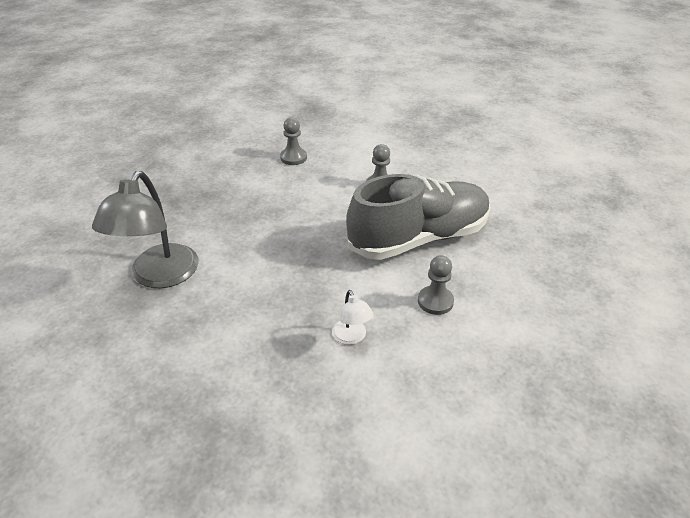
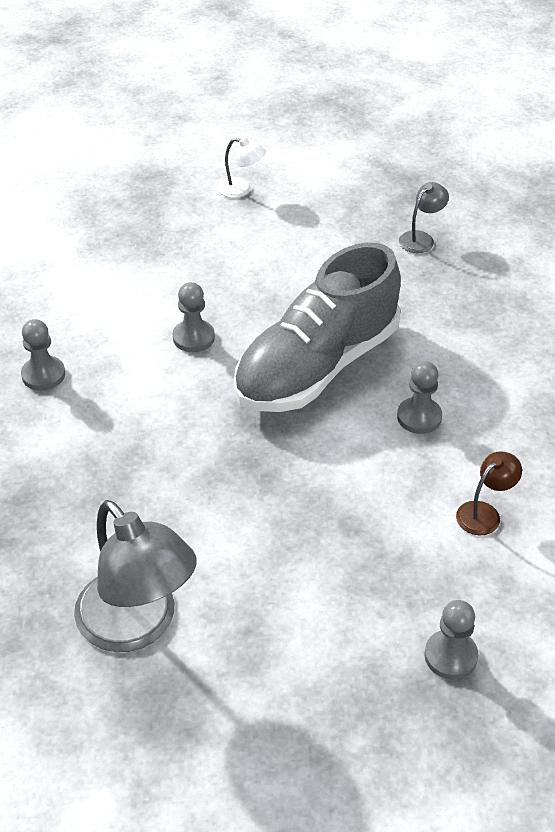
camera: 50 degrees left, 5 degrees up
(251, 428) = (450, 656): none -> grey pawn
(351, 337) = (405, 510): white lamp -> white lamp (241, 189)
(392, 378) = (484, 513): none -> brown lamp
(419, 238) = (317, 366): grey shoe -> grey shoe turned 150 degrees counterclockwise
(582, 222) = (421, 238): none -> grey lamp

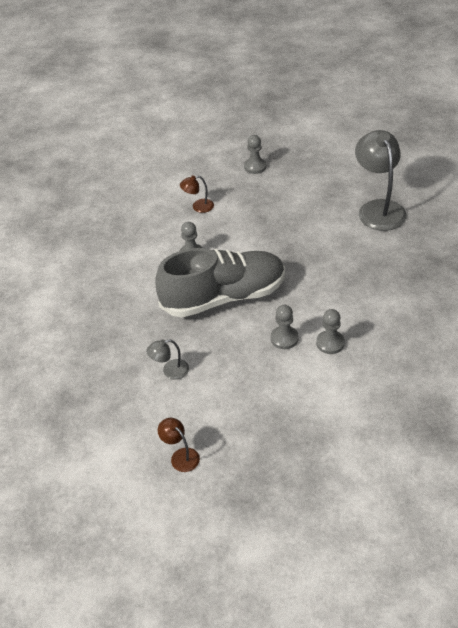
camera: 150 degrees left, 0 degrees up
(43, 375) = (387, 343): grey pawn -> grey pawn (330, 343)
(241, 189) = (181, 456): white lamp -> brown lamp
(421, 238) = (93, 363): grey lamp -> grey lamp (170, 371)

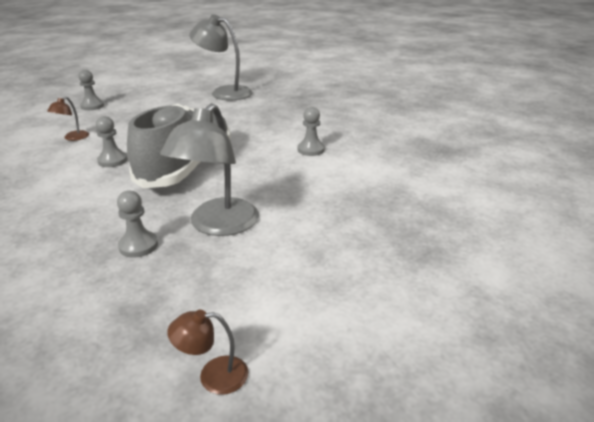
camera: 55 degrees left, 15 degrees down
(170, 371) = (218, 225): grey lamp -> grey lamp, size x2.14
(181, 456) = (330, 265): brown lamp -> brown lamp (213, 375)
(284, 338) = (276, 163): grey pawn -> grey pawn (138, 246)

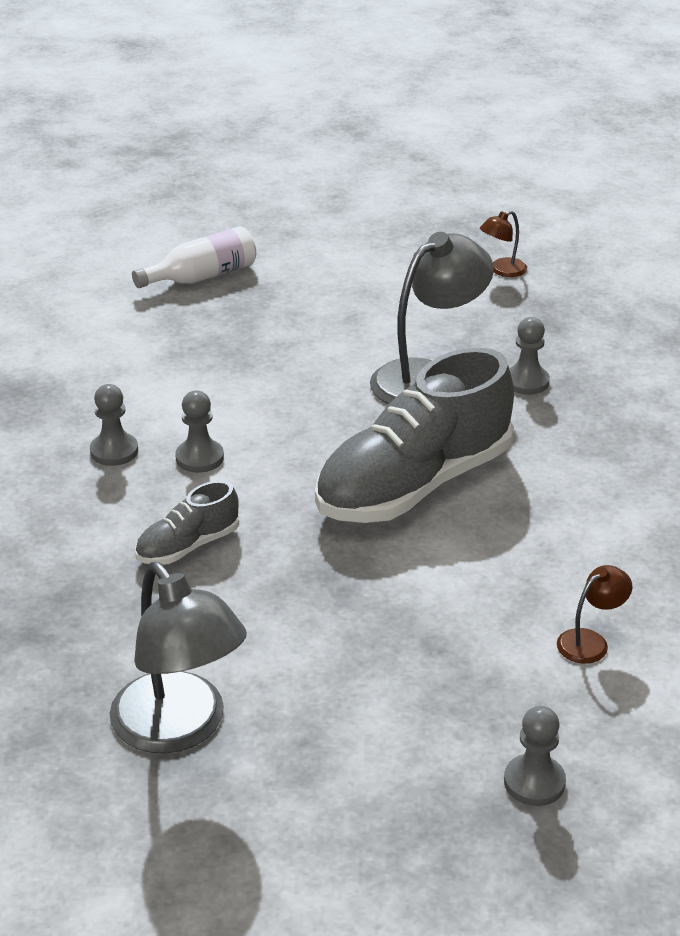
camera: 150 degrees left, 5 degrees up
(112, 160) = (525, 541): grey pawn -> grey pawn (114, 451)
(213, 375) = (502, 270): brown lamp -> brown lamp turned 120 degrees clockwise
(275, 124) = (188, 546): none -> grey shoe
(476, 251) = (202, 276): none -> white bottle

